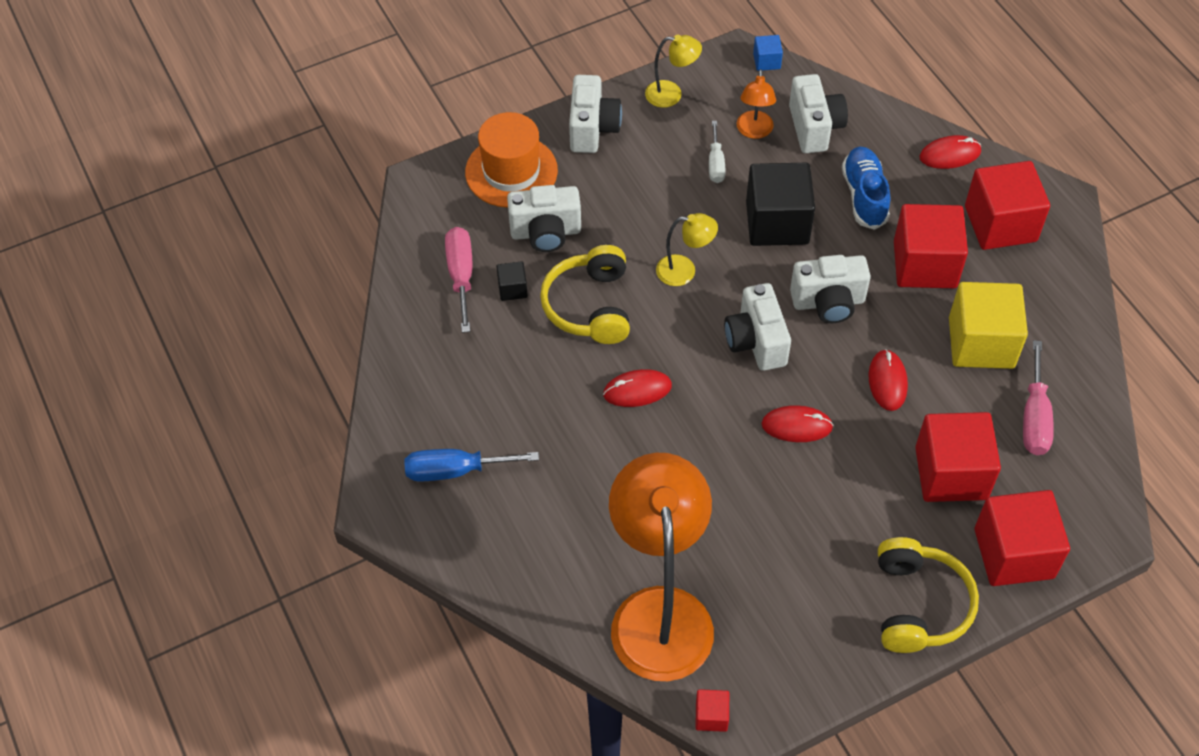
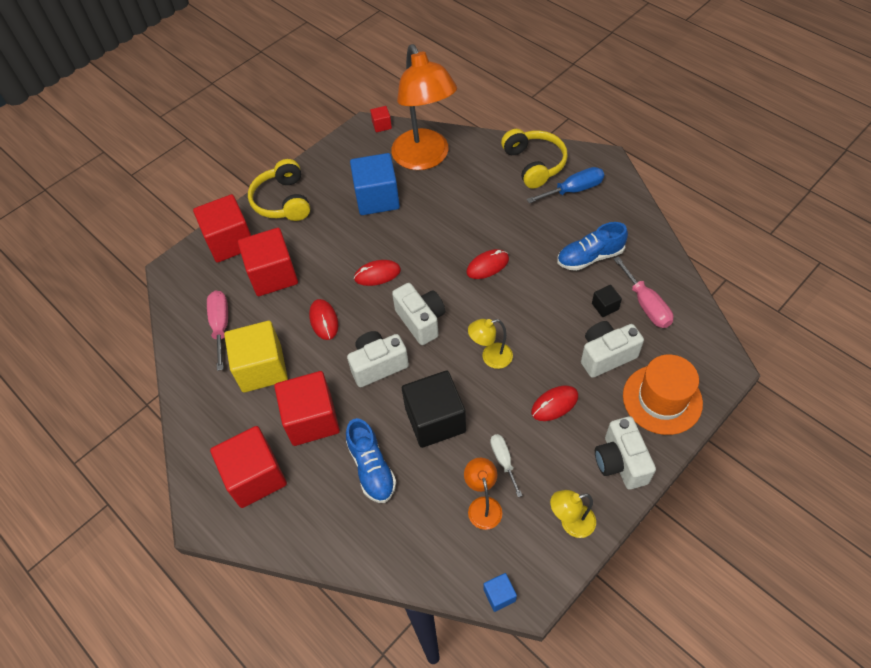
camera: 165 degrees right, 0 degrees up
(493, 359) = (590, 257): none -> blue shoe
(590, 306) = (545, 311): yellow headphones -> yellow headphones (534, 164)
(762, 558) = (377, 198): none -> blue cube
(814, 127) = (431, 527): white camera -> none
(950, 155) = (306, 536): red mouse -> red mouse (554, 404)

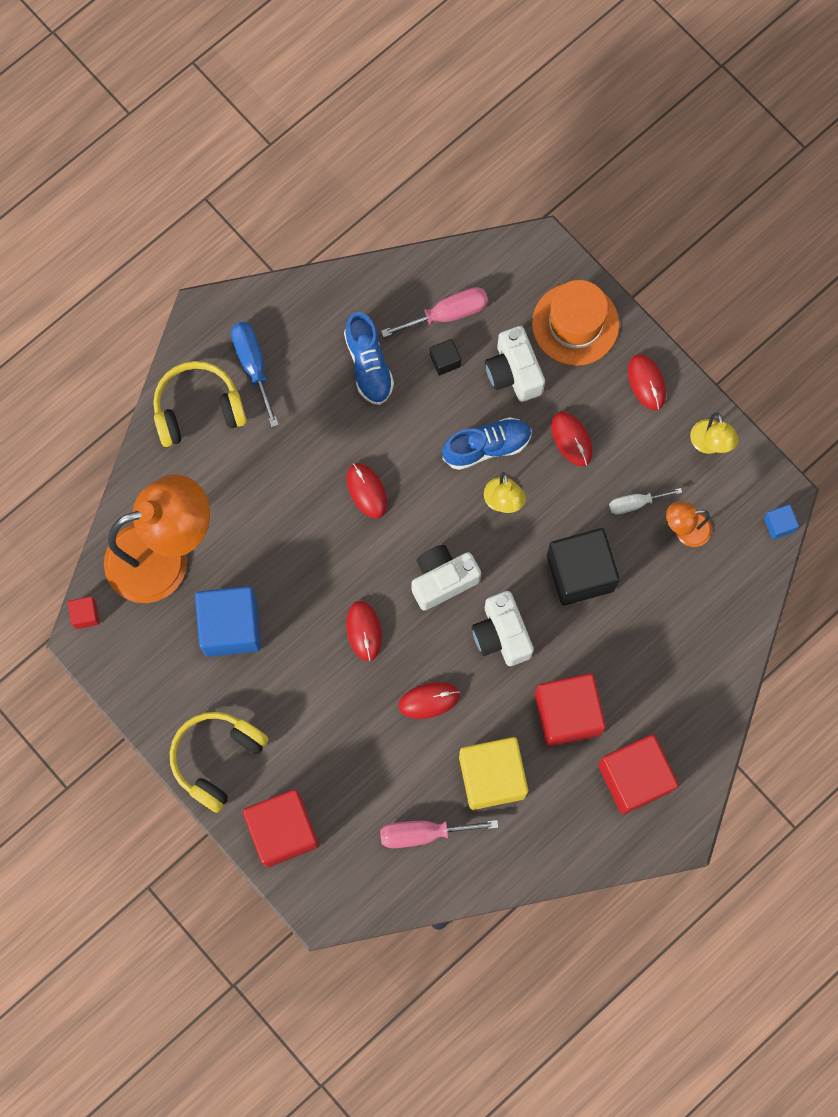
camera: 90 degrees left, 20 degrees up
(273, 275) = (348, 768): red cube -> none
(283, 201) = (217, 759): yellow headphones -> yellow headphones turned 135 degrees clockwise
(372, 468) = (634, 646): blue shoe -> blue shoe (487, 447)
(620, 462) = (646, 382): white camera -> red mouse

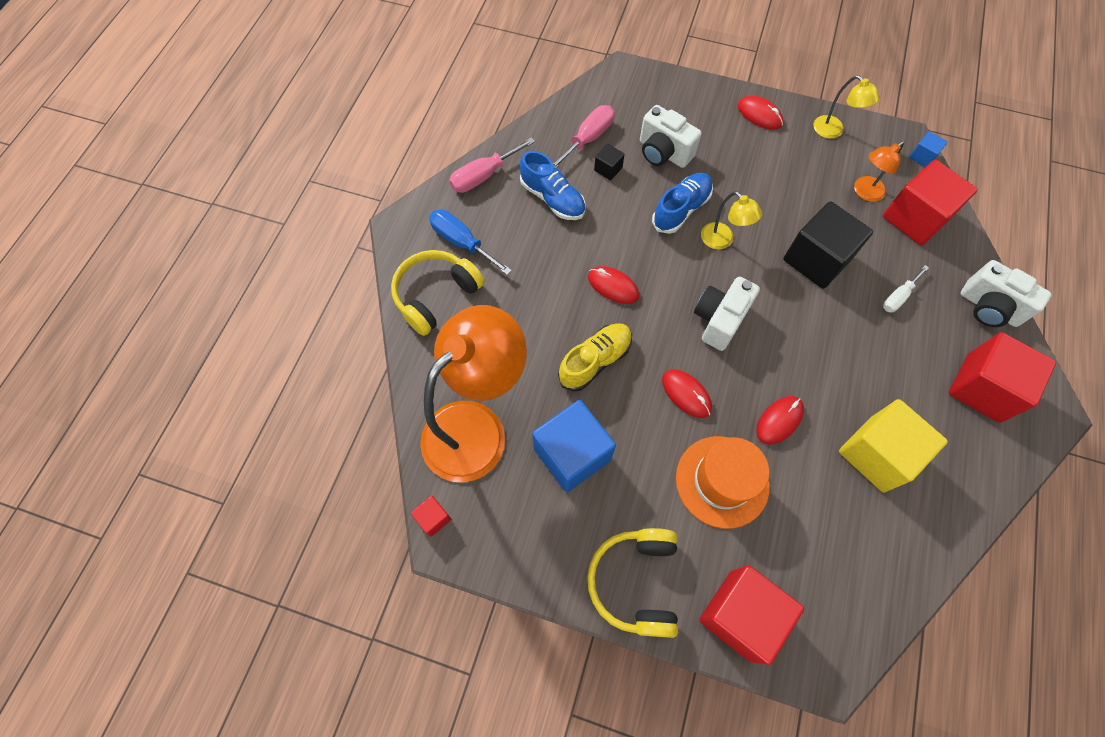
camera: 30 degrees left, 10 degrees down
(303, 555) = (595, 361): none -> yellow shoe
(423, 833) = (861, 539): pink screwdriver -> pink screwdriver (484, 176)
(501, 635) = (795, 336): white camera -> white camera (988, 308)
(567, 714) = (892, 368): red cube -> red cube (915, 218)
(571, 439) = (737, 174): red mouse -> none
(575, 324) = (682, 103): orange hat -> orange hat (722, 481)
(635, 503) = (816, 193): white screwdriver -> white screwdriver (898, 297)

